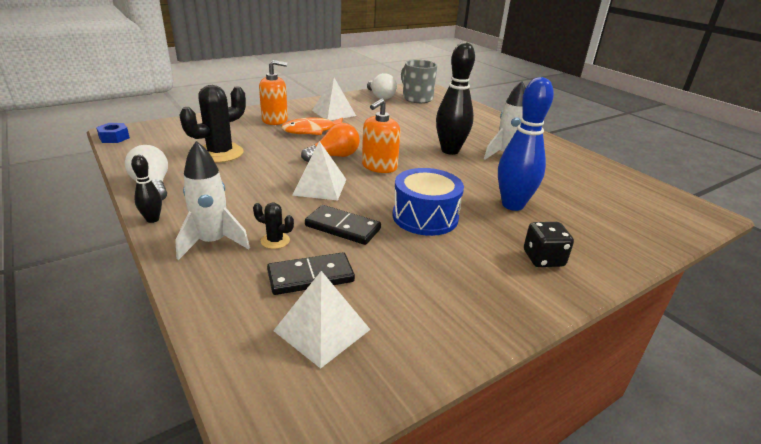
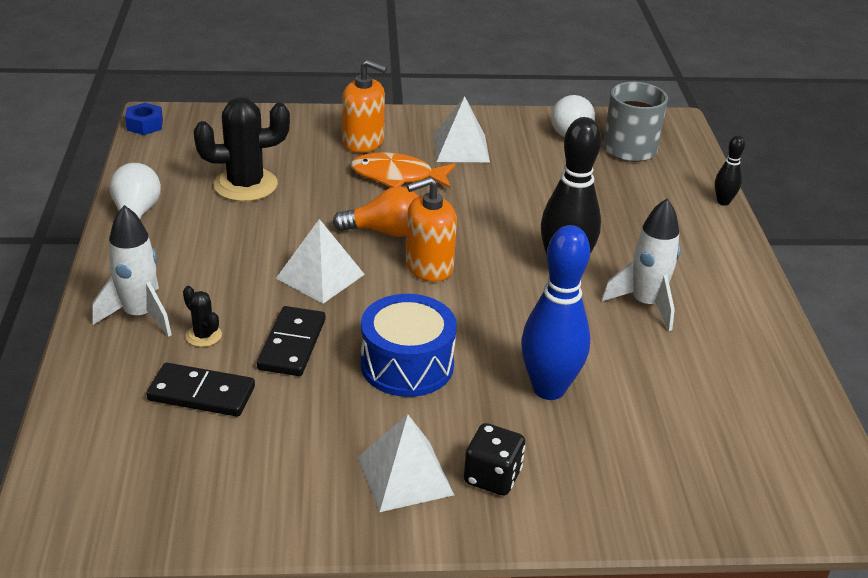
camera: 30 degrees right, 5 degrees up
(152, 219) = (104, 264): black bowling pin -> black bowling pin (723, 202)
(322, 330) = (161, 455): white pyramid -> white pyramid (405, 475)
(343, 227) = (292, 344): black domino -> black domino turned 45 degrees clockwise

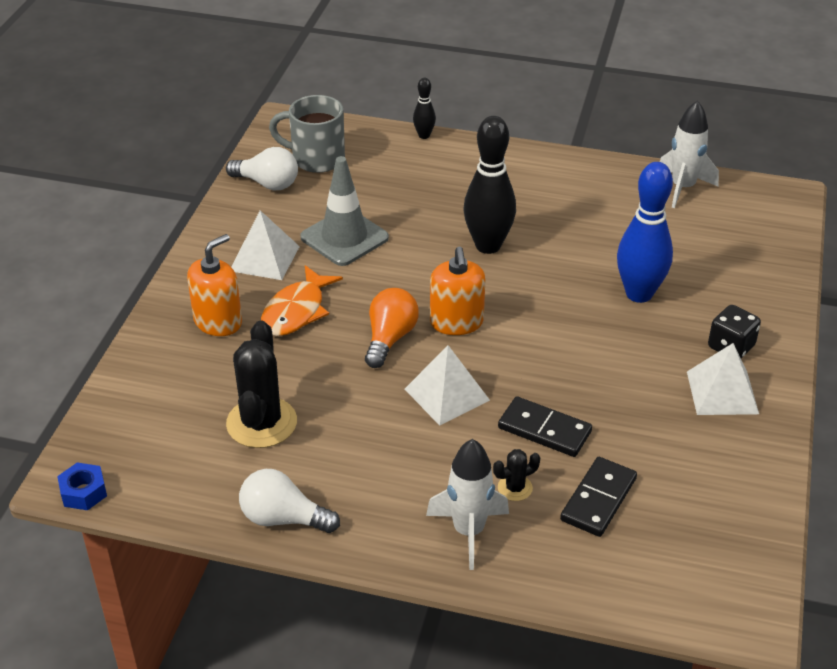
camera: 70 degrees left, 5 degrees up
(407, 365) = (590, 364): blue drum -> none
(518, 183) = (344, 237): none -> grey traffic cone
(645, 304) = (549, 216): white rocket -> white rocket (683, 188)

